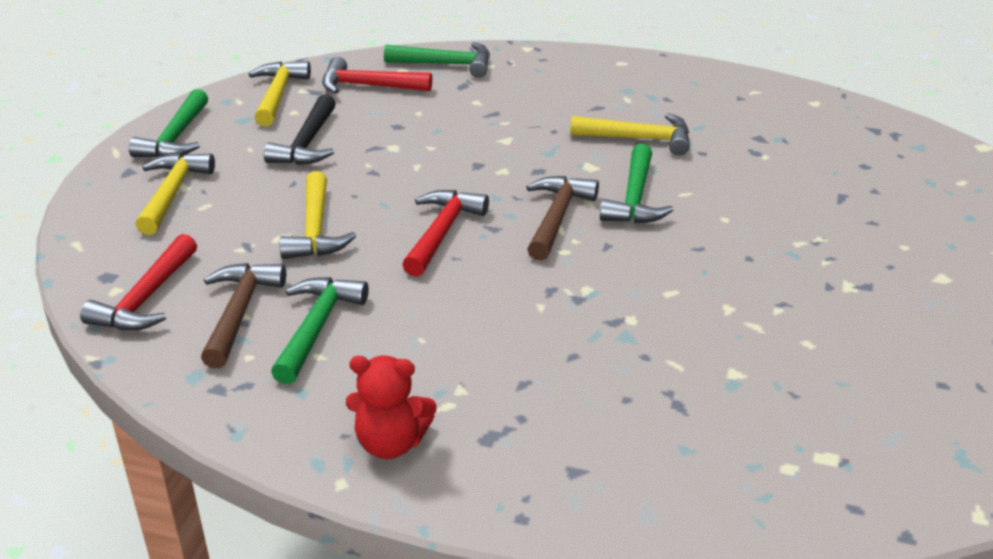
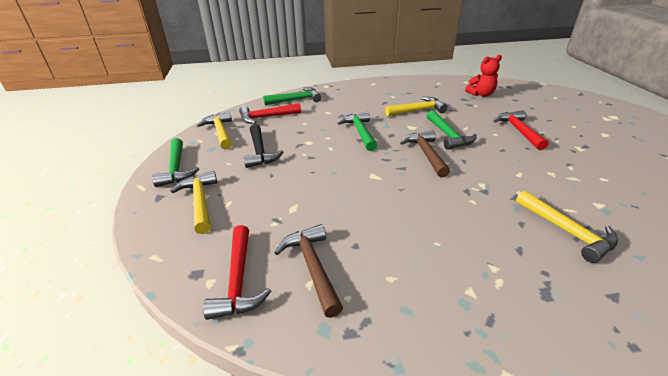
camera: 25 degrees left, 0 degrees up
(315, 229) = (309, 197): yellow hammer -> yellow hammer (567, 231)
(317, 327) = (371, 259): green hammer -> green hammer (360, 132)
(390, 443) = (501, 325): red teddy bear -> red teddy bear (481, 94)
(442, 232) = (380, 177): red hammer -> red hammer (518, 131)

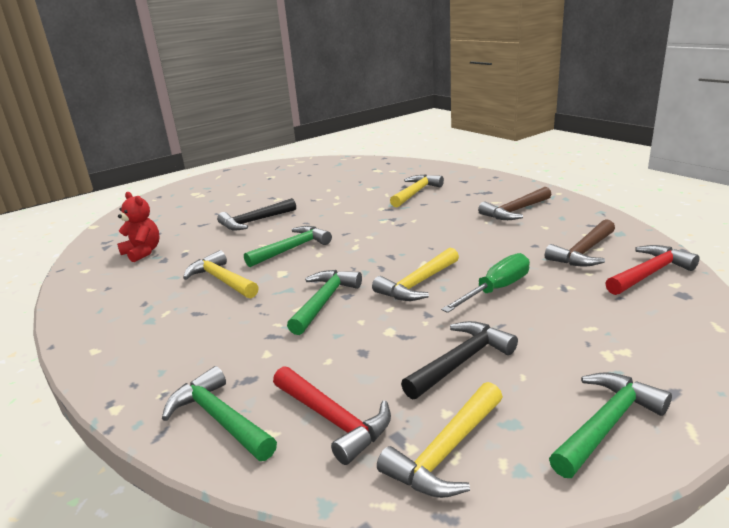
camera: 115 degrees left, 10 degrees down
(200, 202) = (620, 349): yellow hammer -> yellow hammer (418, 284)
(308, 190) = (496, 289): none -> green screwdriver
(360, 132) = (324, 301): green hammer -> green hammer turned 150 degrees clockwise
(426, 154) = (348, 251): brown hammer -> brown hammer (515, 211)
(518, 131) = (255, 221): red hammer -> black hammer

